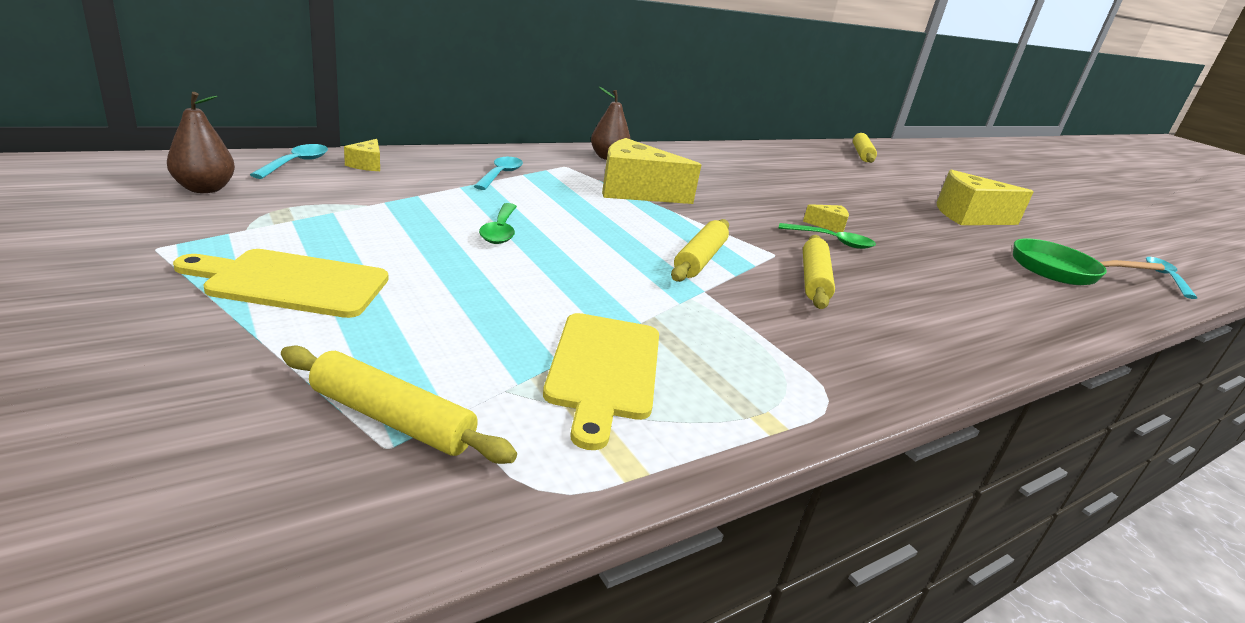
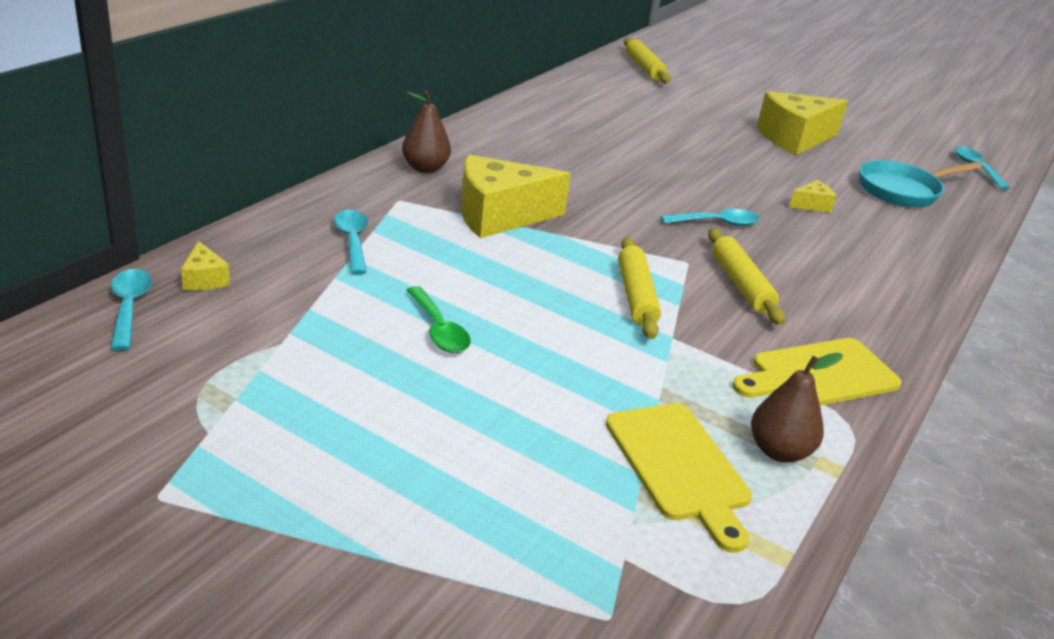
camera: 25 degrees left, 5 degrees up
(204, 189) = (88, 390): brown pear -> brown pear (779, 451)
(292, 283) = (338, 483): yellow cutting board -> yellow cutting board (819, 375)
(392, 419) = (584, 591): yellow rolling pin -> none
(828, 226) = (698, 201): yellow cheese -> yellow cheese (812, 205)
(832, 241) = (716, 223): green spoon -> turquoise spoon
(1060, 270) = (903, 190): green pan -> turquoise pan

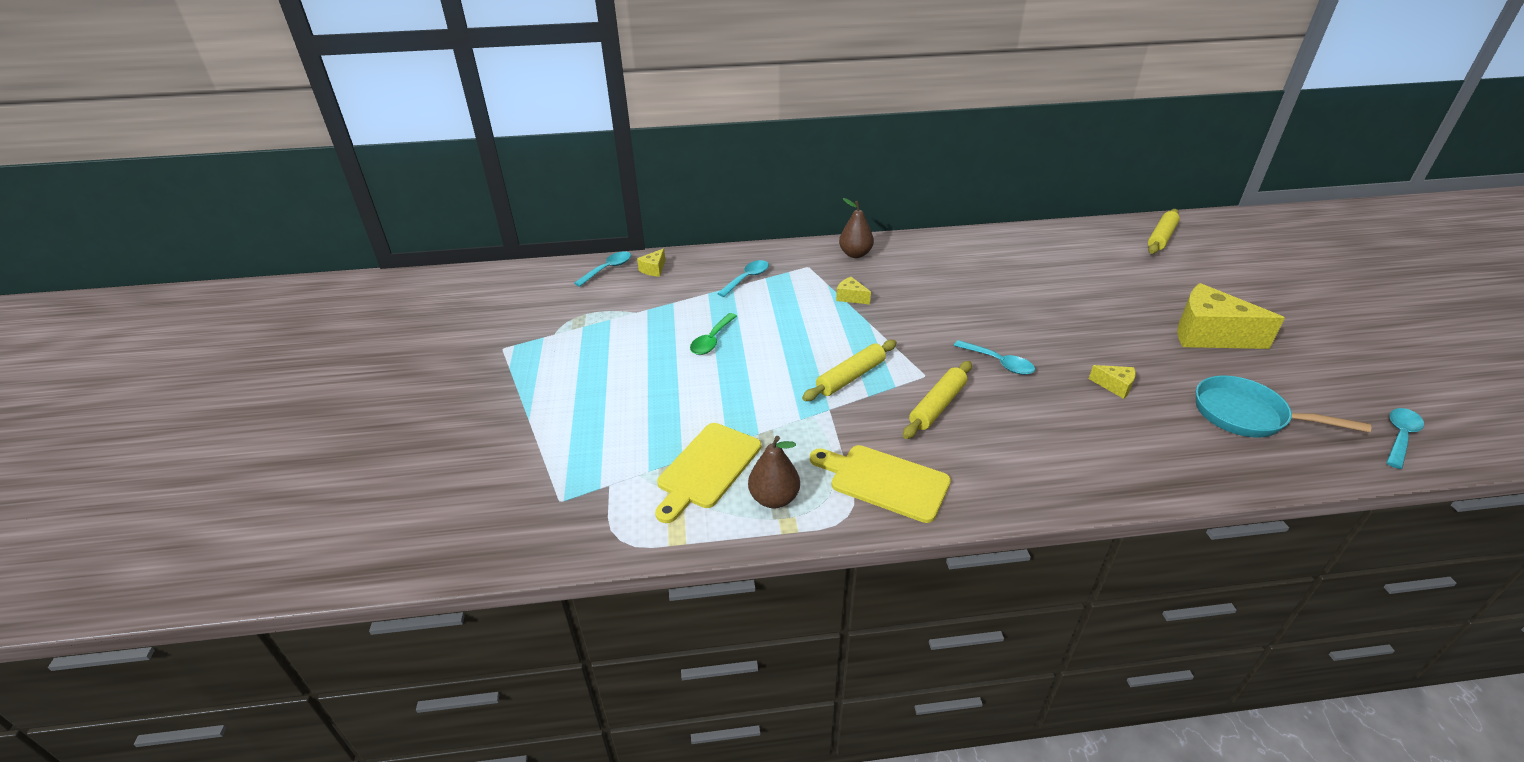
camera: 55 degrees right, 5 degrees up
(499, 216) = (851, 297): yellow cheese -> yellow cheese, size x0.44

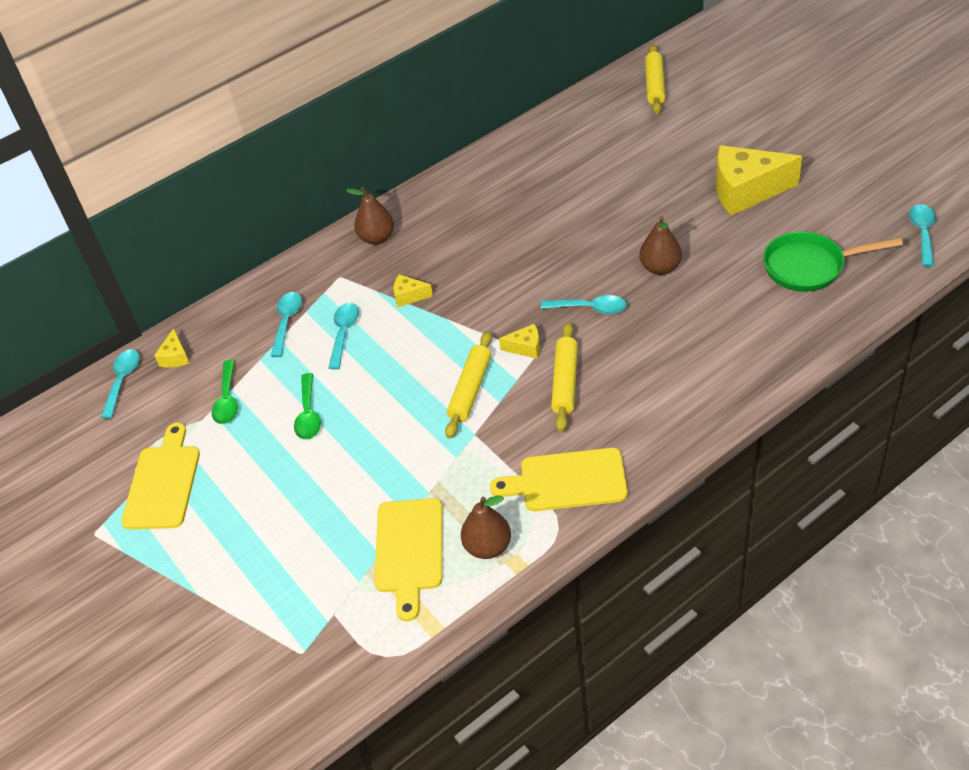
camera: 25 degrees left, 10 degrees up
(575, 338) = (163, 483): none -> yellow cutting board
(664, 308) = (227, 400): none -> green spoon
(782, 301) = (344, 333): none -> turquoise spoon
(1085, 359) = (660, 268): none -> brown pear
(1115, 386) = (698, 286): yellow cheese -> yellow cheese (525, 347)
(1246, 415) = (810, 267): turquoise pan -> green pan

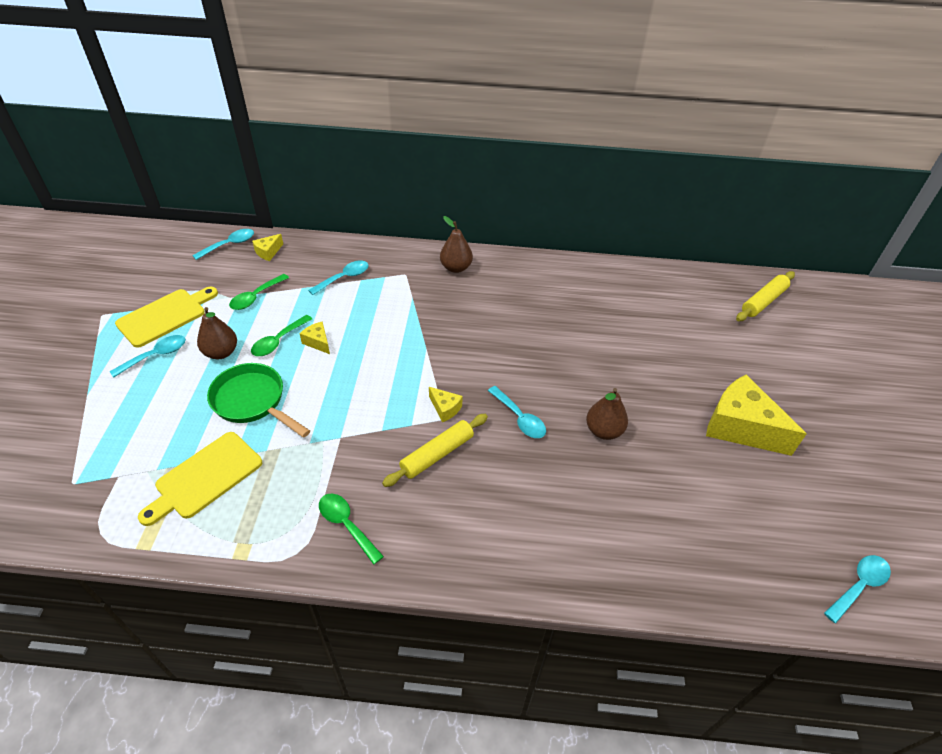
camera: 35 degrees right, 0 degrees up
(344, 333) = (361, 309): turquoise spoon -> turquoise spoon (156, 356)
(409, 296) = (425, 317): yellow cheese -> yellow cheese (318, 342)
(470, 390) = (377, 406): yellow rolling pin -> none
(488, 547) = (244, 521): brown pear -> brown pear (221, 352)
(567, 480) = (346, 525): yellow cutting board -> green spoon
(810, 267) = (720, 528): green pan -> green pan (252, 401)

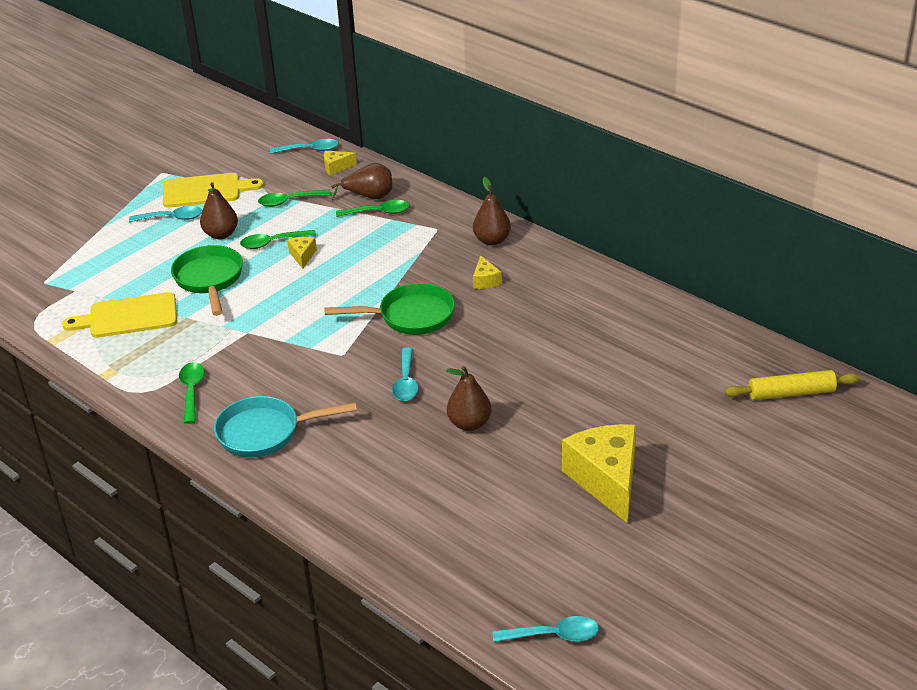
camera: 40 degrees right, 10 degrees down
(322, 267) = (369, 196): none -> brown pear
(344, 278) = (379, 212): turquoise spoon -> green spoon
(437, 454) = (308, 377): yellow rolling pin -> none
(445, 408) = (351, 348): yellow cheese -> yellow cheese (485, 281)
(456, 530) = (265, 432): none -> turquoise pan
(462, 357) = (410, 316): none -> green pan

